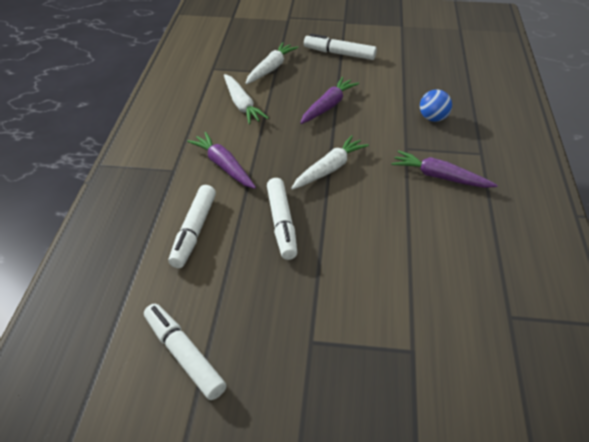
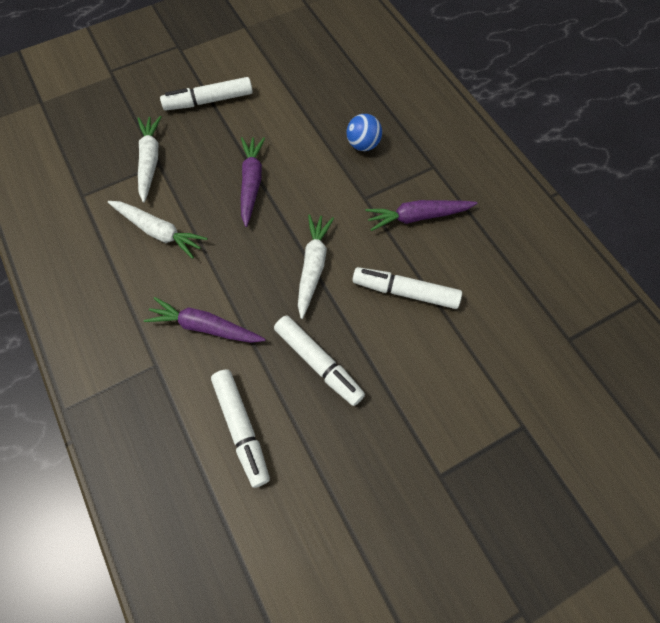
camera: 35 degrees left, 20 degrees up
(184, 355) = (346, 572): white marker -> white marker (405, 292)

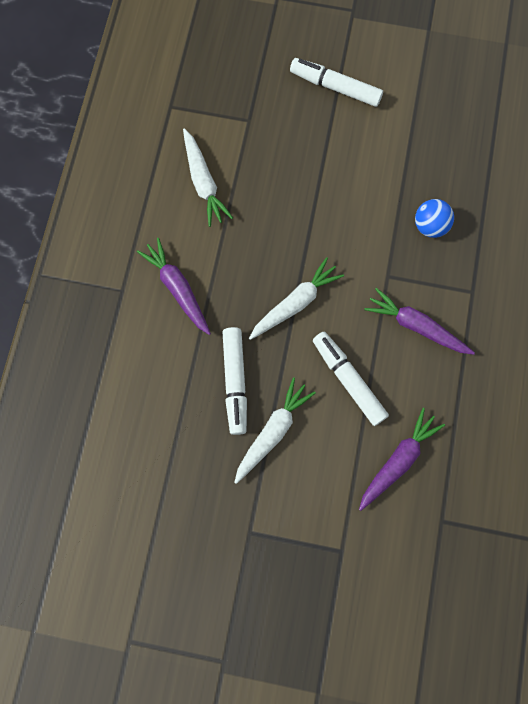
camera: 40 degrees right, 10 degrees up
(150, 161) = (244, 112): white carrot -> white carrot (273, 432)
(241, 428) = (143, 385): white marker -> none
(251, 183) = (307, 193): purple carrot -> purple carrot (398, 461)

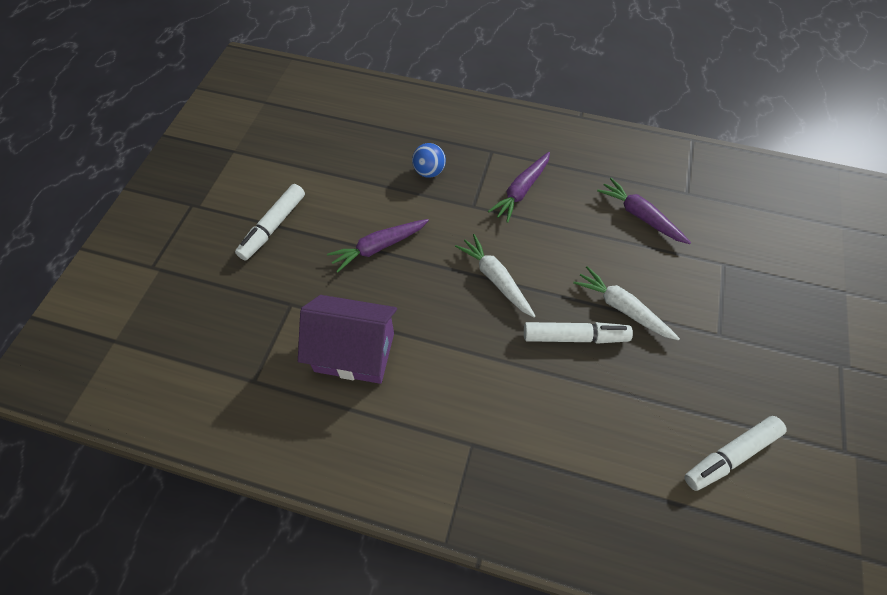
camera: 85 degrees left, 15 degrees down
(177, 288) = (474, 385): purple carrot -> purple carrot (378, 247)
(203, 182) = (354, 352): white carrot -> purple house
(348, 380) = (570, 244): white marker -> white marker (730, 455)

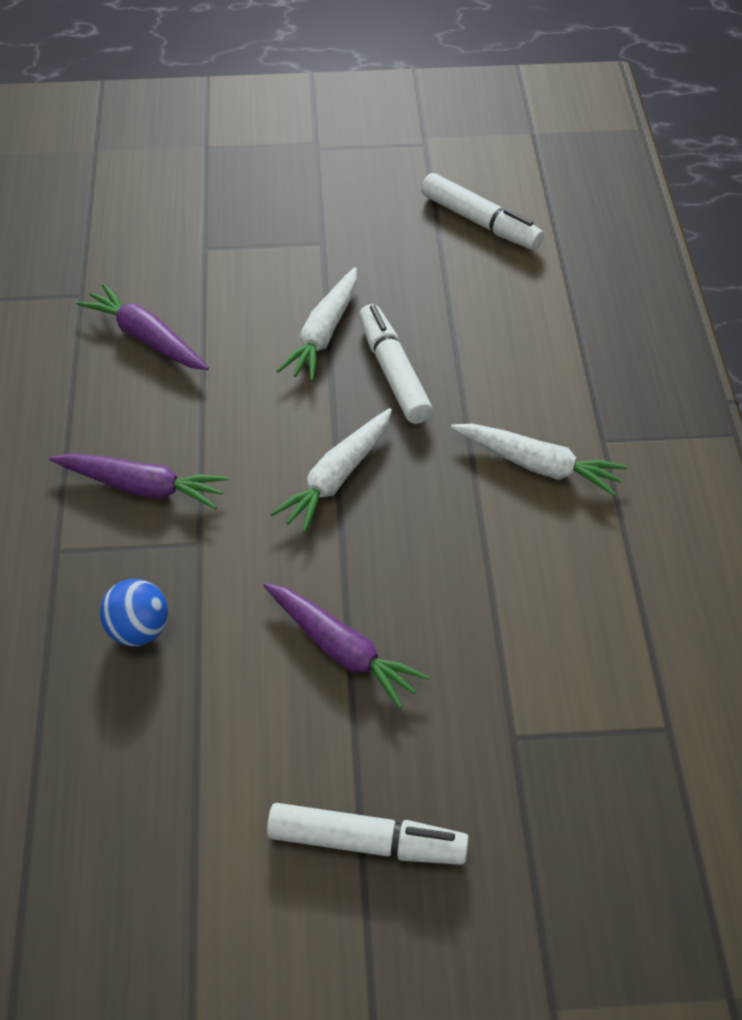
camera: 110 degrees left, 10 degrees down
(354, 352) = (549, 613): purple house -> none
(465, 392) = (538, 466): none -> white carrot
(640, 216) = (146, 338): purple carrot -> purple carrot turned 105 degrees clockwise

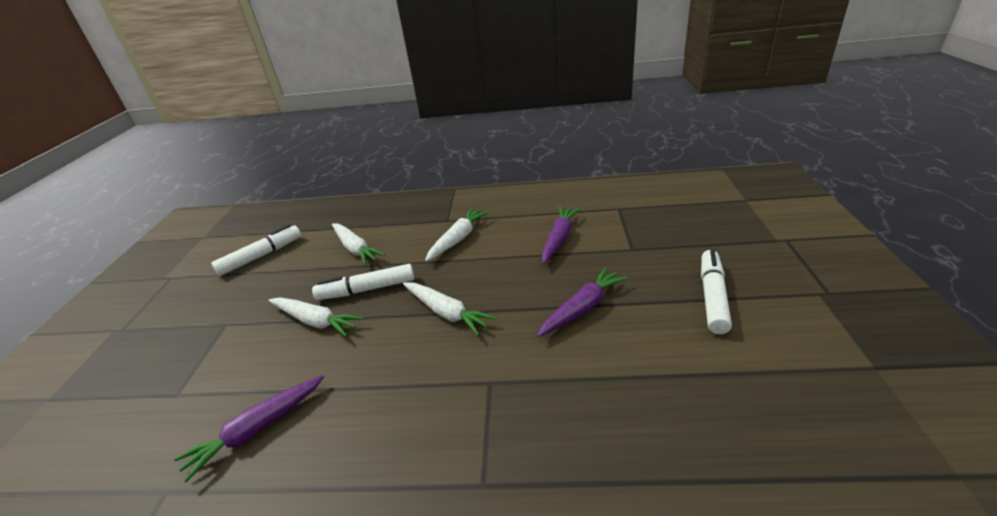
camera: 80 degrees left, 15 degrees down
(138, 631) = (570, 415): blue ball -> none
(142, 487) = (426, 422): purple carrot -> purple carrot (559, 239)
(503, 331) = (355, 249): none -> white carrot

